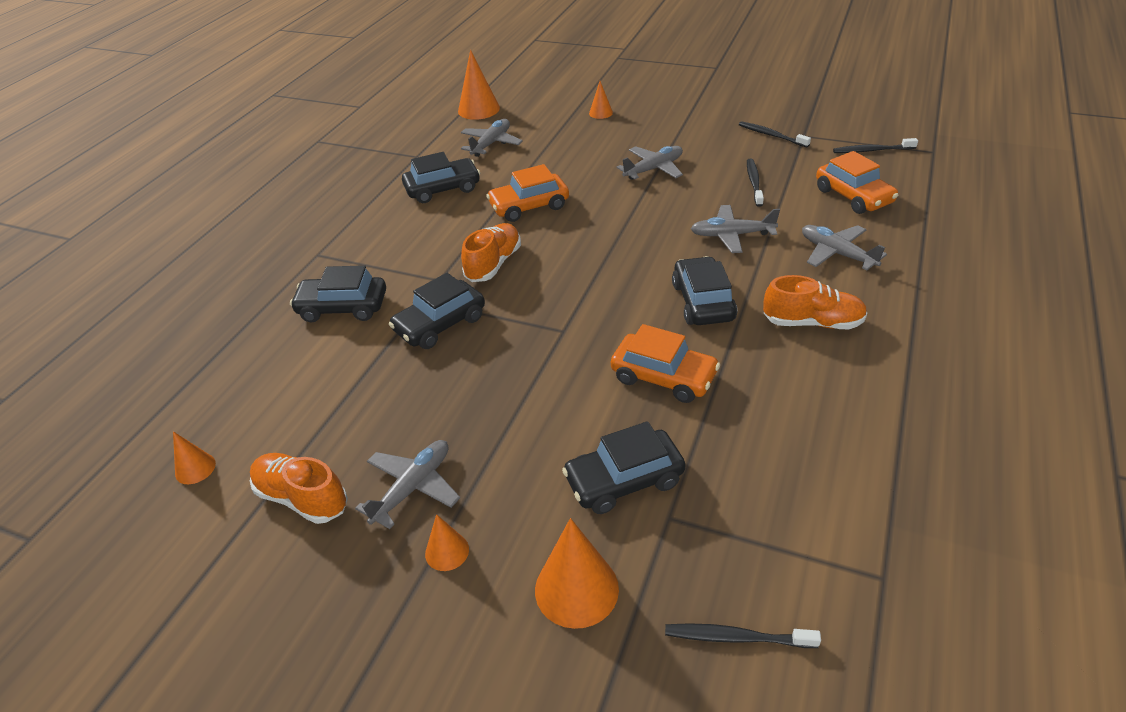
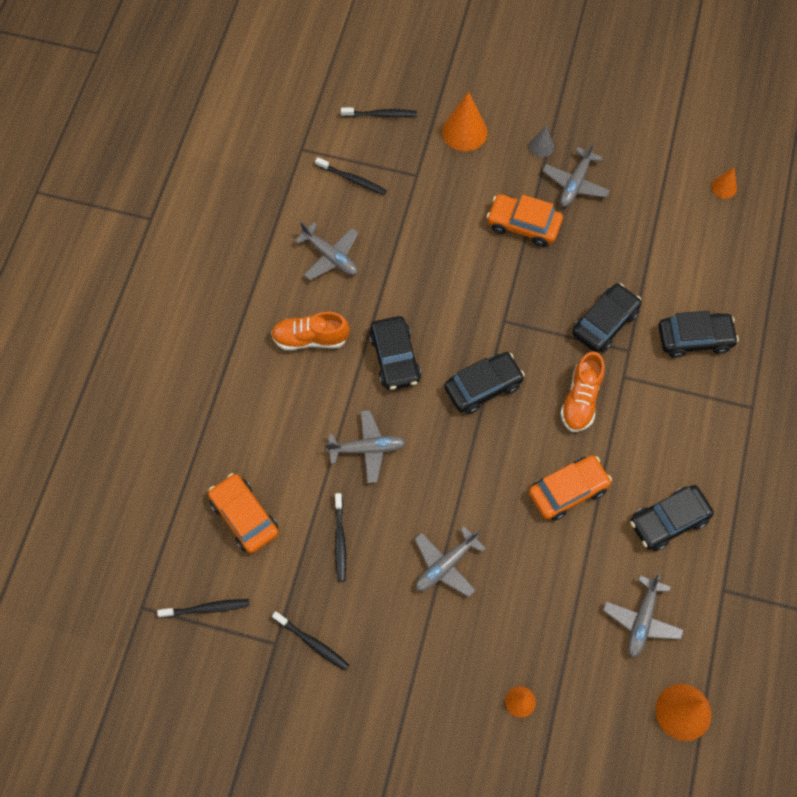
camera: 170 degrees right, 25 degrees up
(302, 498) = (642, 172): orange shoe -> none
(447, 551) = (541, 146): orange cone -> grey cone
(624, 480) = (444, 196): black car -> black car (483, 386)
(663, 377) = (423, 279): orange car -> orange car (523, 225)
(780, 517) = (352, 179): none -> black toothbrush
(836, 253) = (277, 425): grey plane -> grey plane (330, 256)

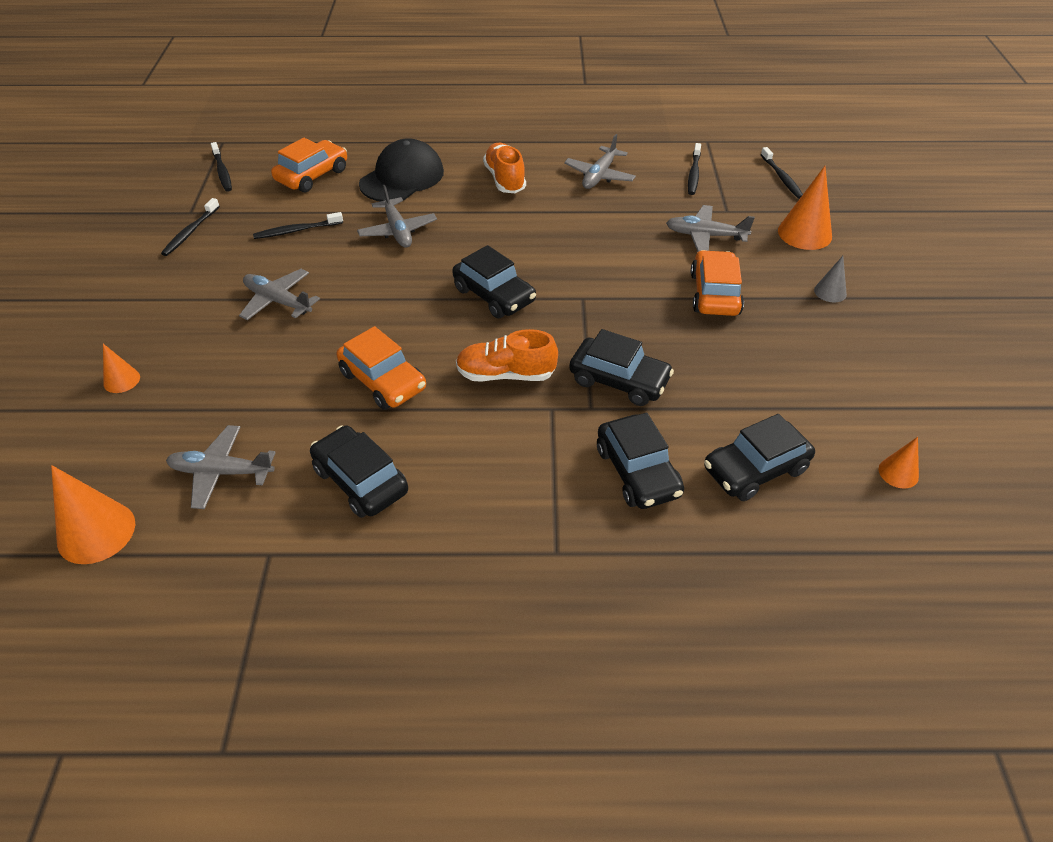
camera: 75 degrees right, 20 degrees down
(277, 431) = (402, 178): none -> black cap
(395, 358) = (504, 231): black car -> black car (755, 469)
(575, 183) = (799, 327): grey plane -> grey plane (705, 236)

